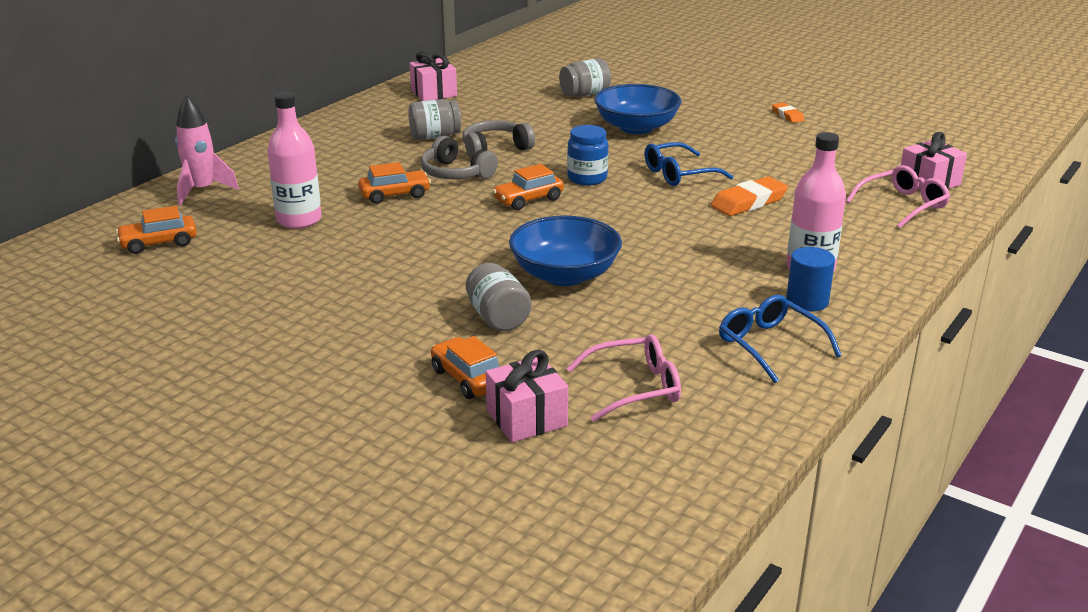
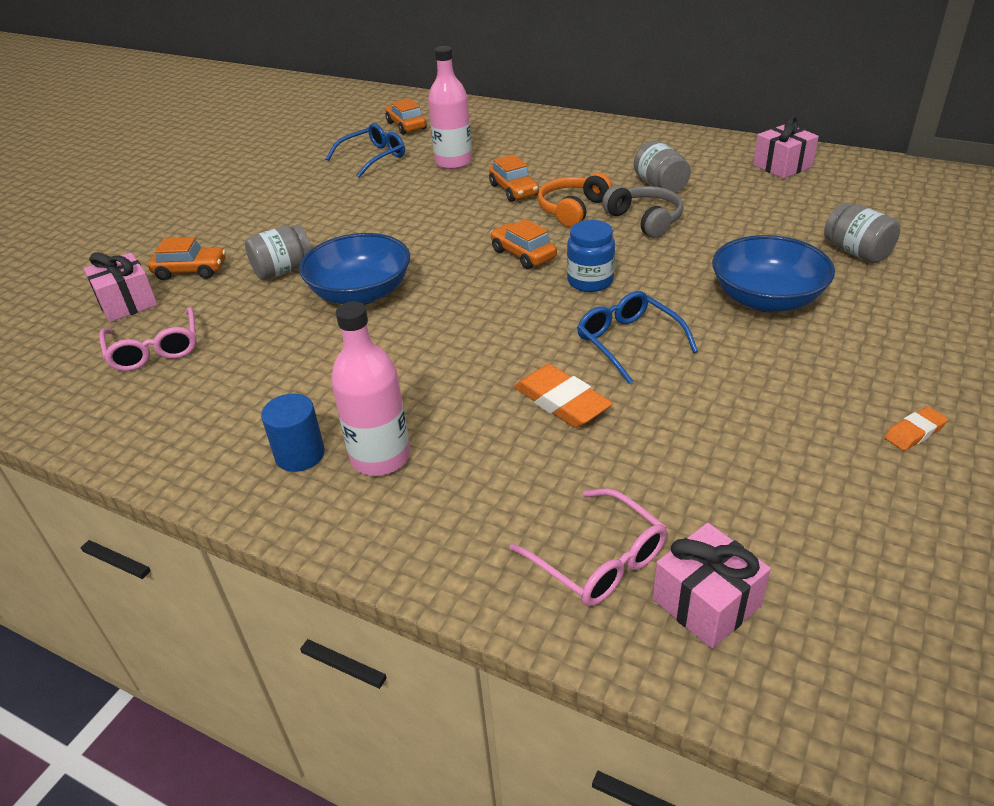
camera: 85 degrees right, 10 degrees up
(202, 191) = (498, 119): pink rocket -> none
(456, 173) = (573, 209): grey headphones -> orange headphones
(468, 378) = (191, 271): orange car -> orange car turned 45 degrees clockwise
(770, 345) = (208, 428): blue glasses -> blue glasses (373, 158)

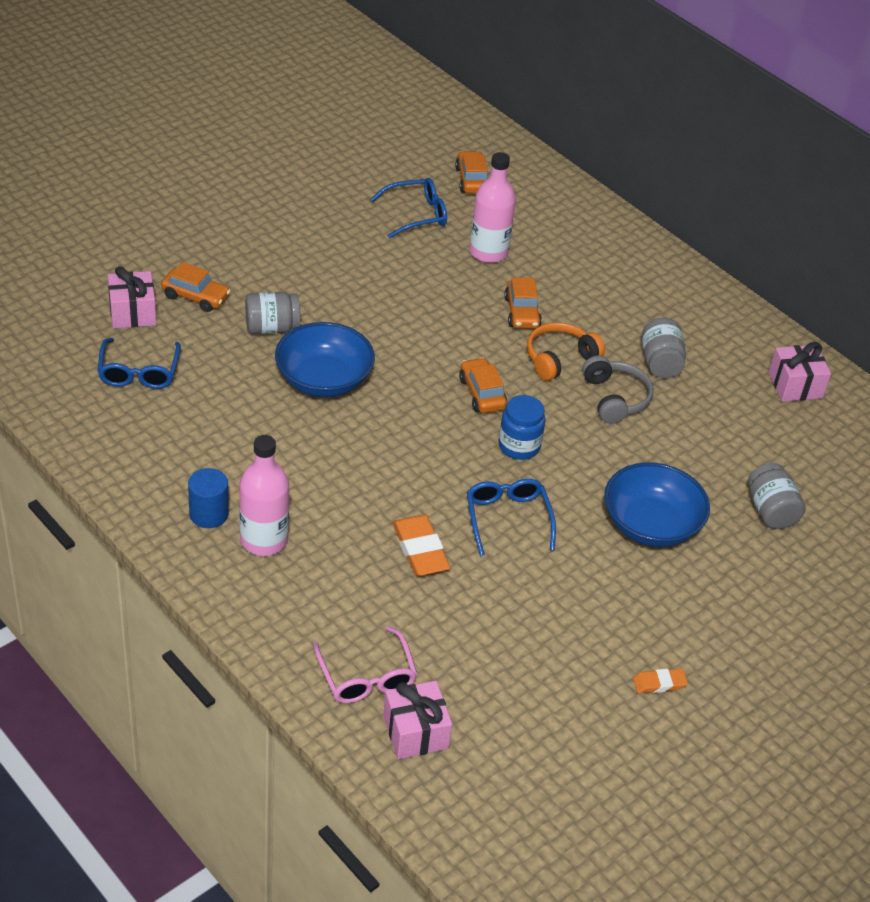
camera: 15 degrees right, 5 degrees up
(155, 349) = (139, 372): pink glasses -> blue glasses

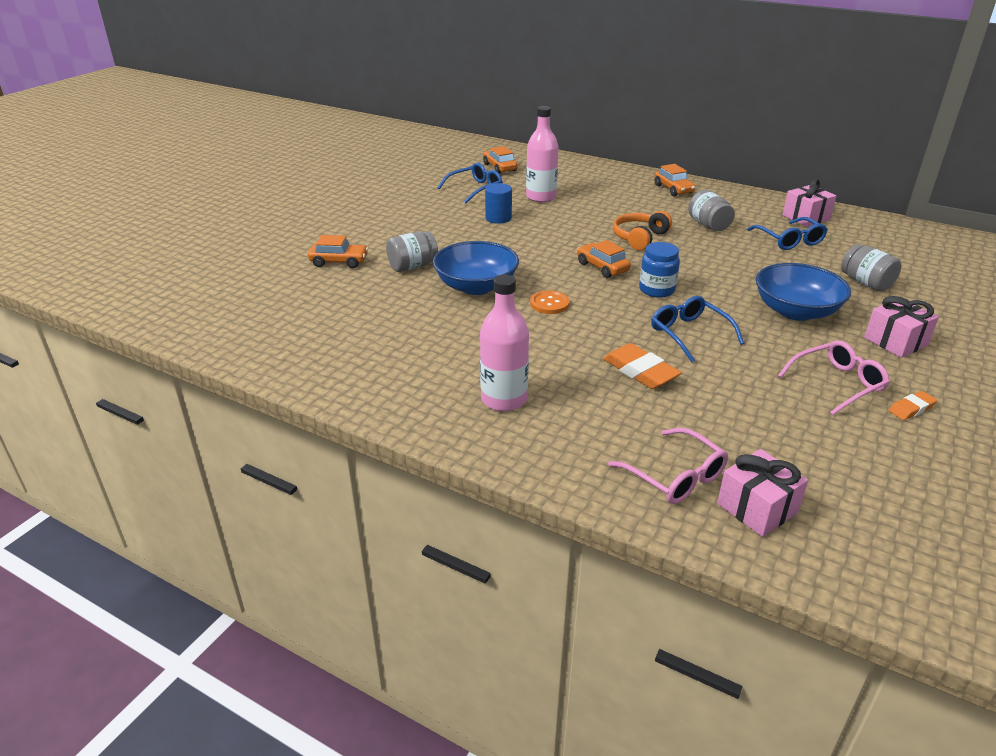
camera: 15 degrees left, 10 degrees down
(132, 312) = (292, 281): pink gift -> pink gift (895, 342)
(139, 372) = (319, 315): blue glasses -> blue glasses (789, 240)
(209, 514) = (442, 394): blue cylinder -> blue cylinder (498, 218)
(387, 430) = (549, 304): none -> orange button
(522, 312) = (591, 221): orange car -> orange car (673, 189)
(610, 630) = (837, 384): none -> pink glasses
(615, 398) = (697, 249): grey headphones -> none

